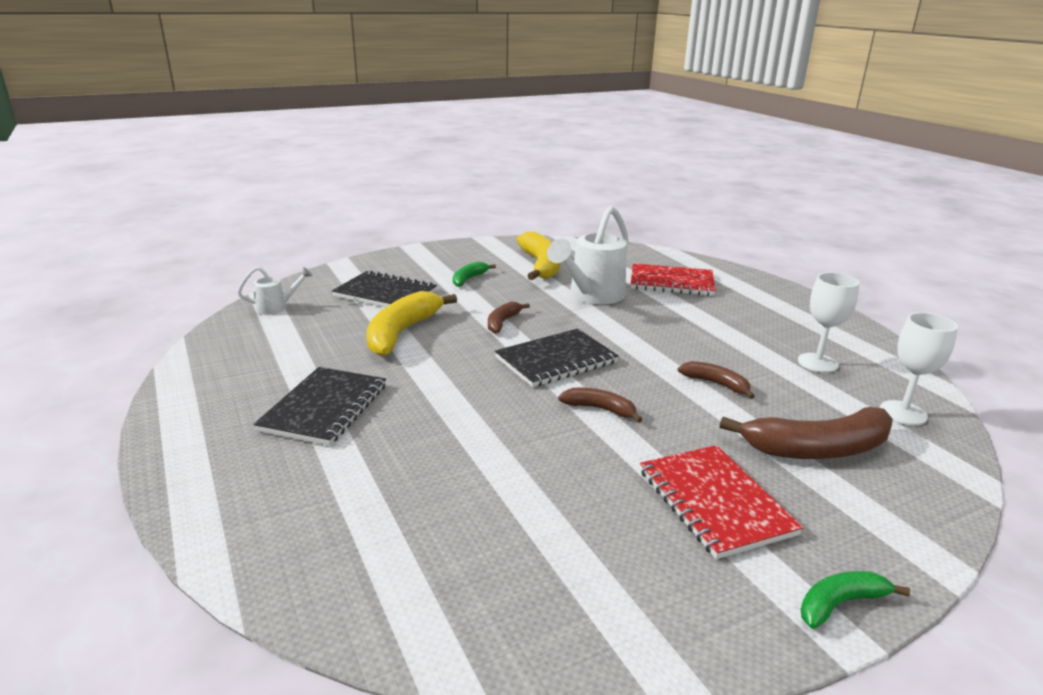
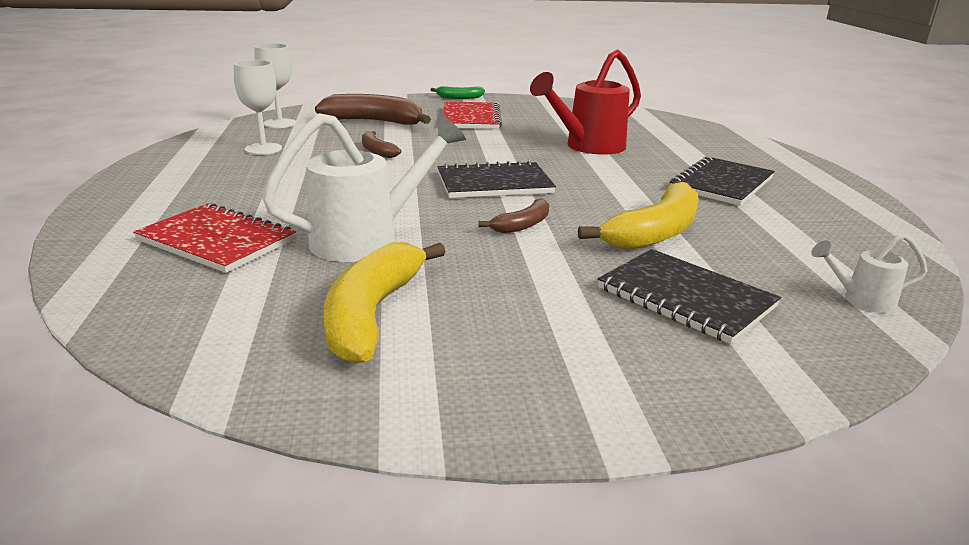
camera: 160 degrees left, 0 degrees up
(469, 279) = (531, 304): green banana -> none
(493, 452) = (587, 147): none -> red watering can
(600, 409) = (491, 153): brown banana -> none

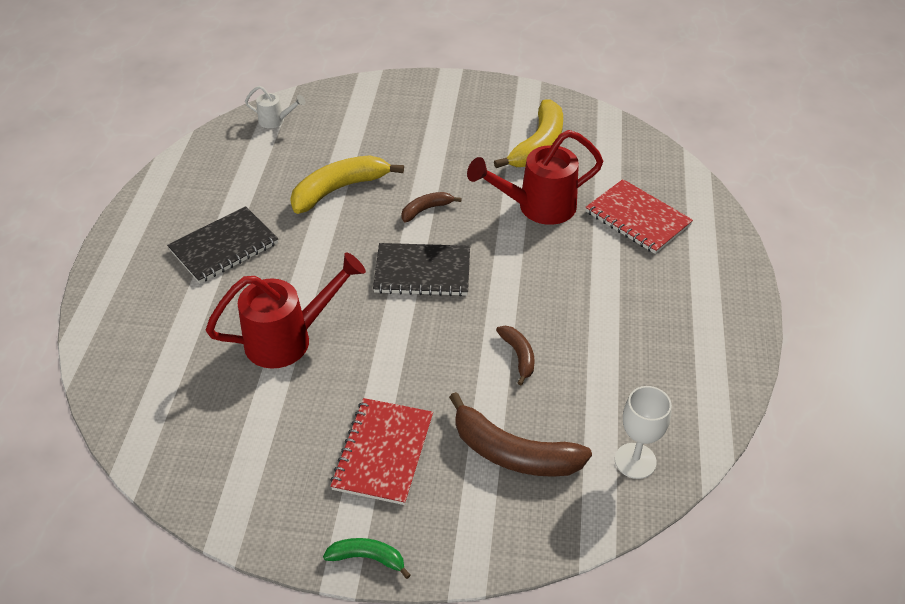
camera: 165 degrees left, 20 degrees up
(263, 149) = (639, 376): white goblet -> none
(368, 239) = (537, 207): white watering can -> red watering can
(685, 297) = (368, 134): black notebook -> none

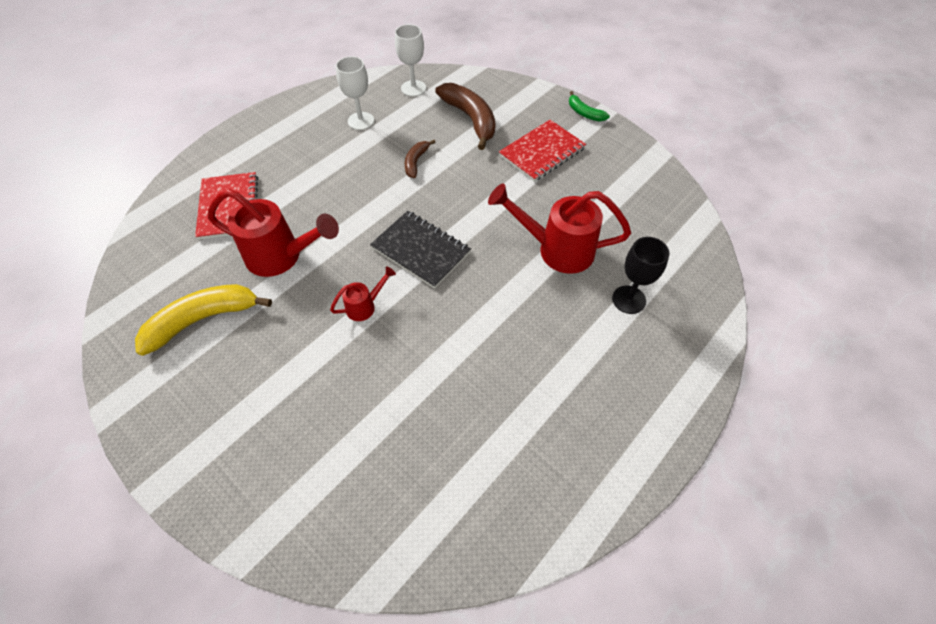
camera: 145 degrees left, 10 degrees up
(189, 327) = (629, 299): none -> black goblet
(224, 247) = (564, 368): black notebook -> none
(276, 121) = (408, 539): white watering can -> none
(339, 189) = (418, 376): yellow banana -> none
(426, 210) = (365, 306): brown banana -> red watering can
(638, 372) = (361, 121): none -> white goblet

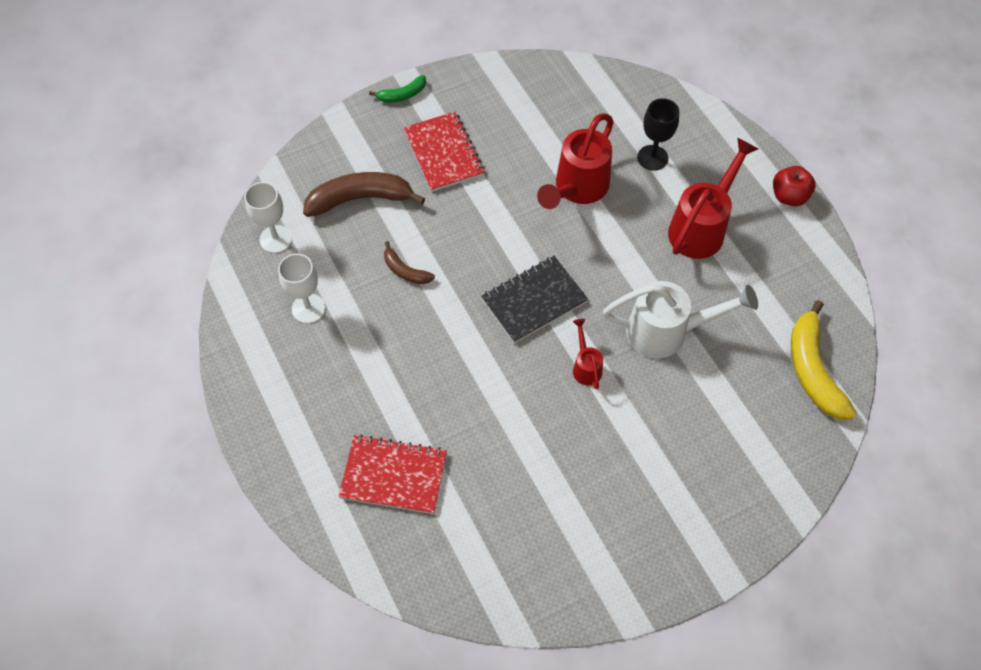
camera: 70 degrees left, 5 degrees up
(203, 320) = (550, 520): yellow banana -> yellow banana (813, 370)
(282, 257) = (493, 431): red watering can -> red watering can (702, 227)
(426, 364) = (667, 332): none -> white watering can
(657, 445) = (789, 196): none -> red apple

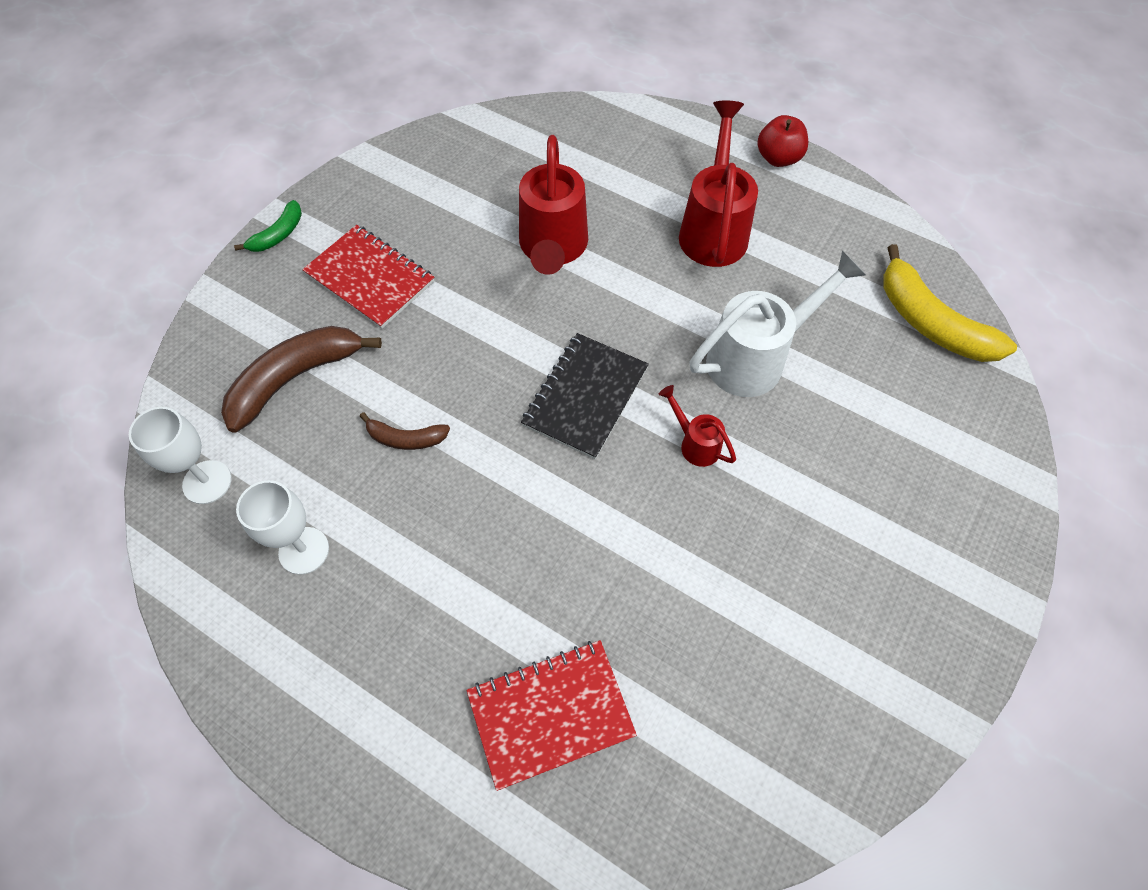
camera: 30 degrees left, 0 degrees up
(652, 158) = (613, 180): black goblet -> none

